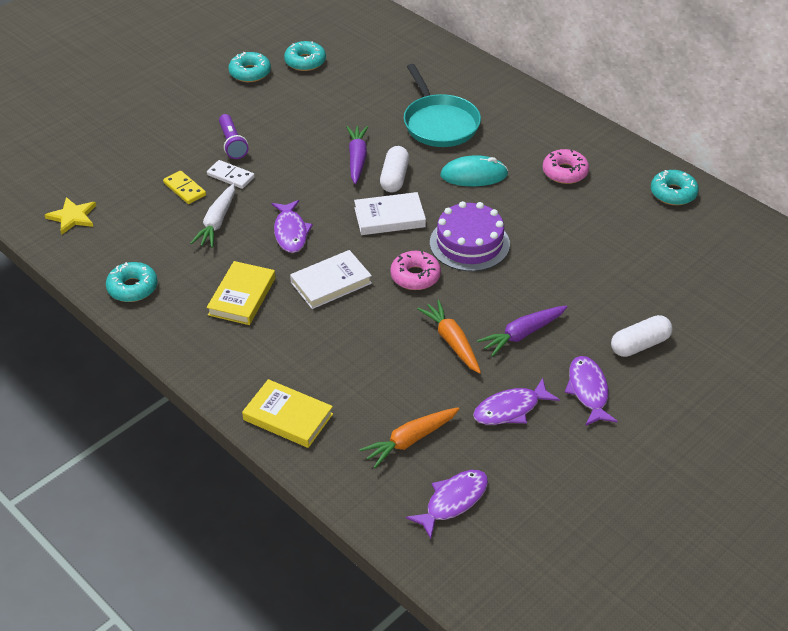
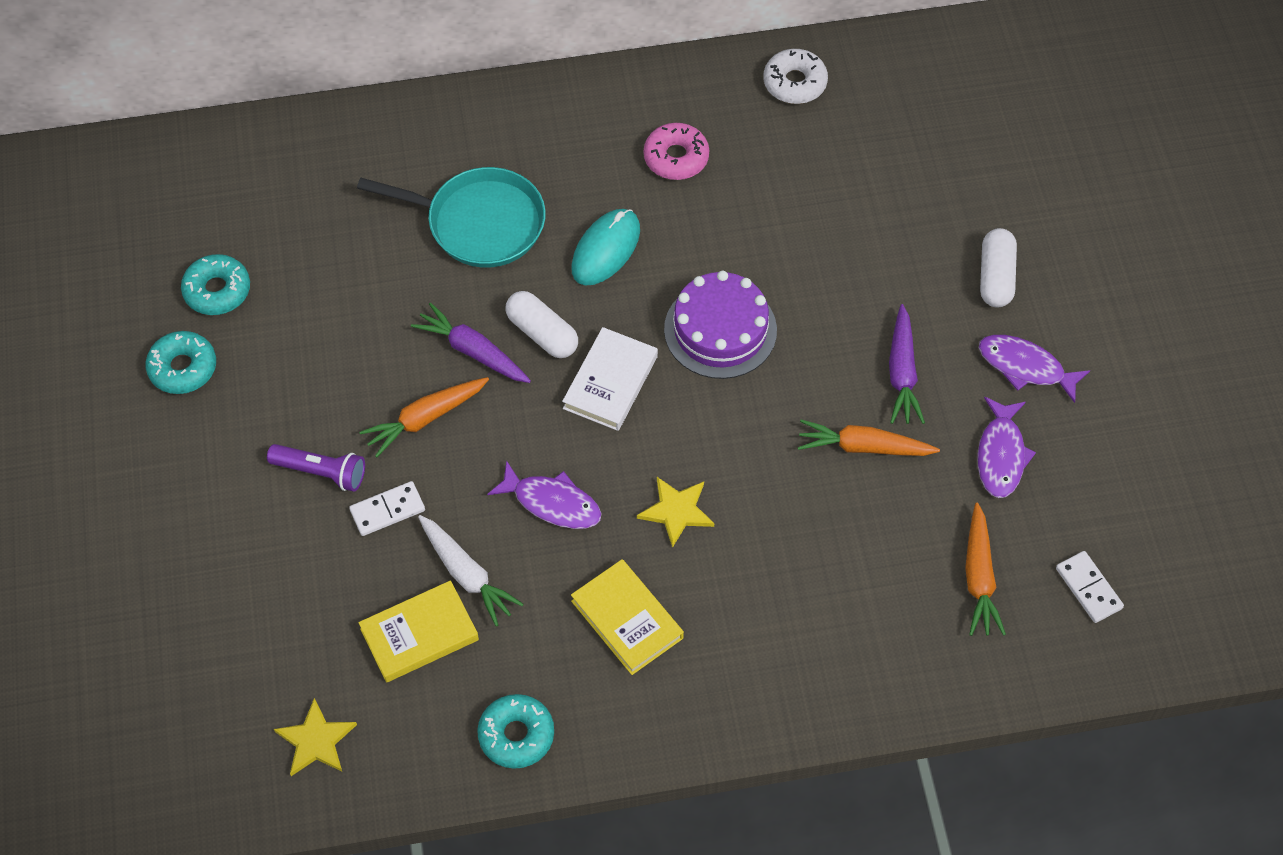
camera: 55 degrees left, 15 degrees up
(184, 189) = (369, 577): yellow domino -> none
(288, 417) = (861, 679): yellow book -> yellow book (419, 634)
(298, 162) = (425, 419): none -> orange carrot
(331, 283) = (676, 511): white book -> yellow star
(415, 276) = (732, 418): pink donut -> none
(453, 501) = (1088, 588): purple fish -> white domino
(673, 193) = (794, 83): turquoise donut -> white donut

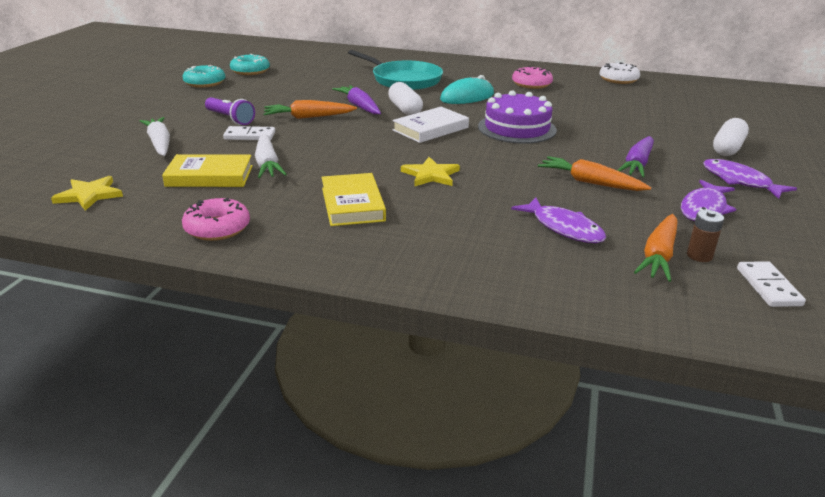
camera: 25 degrees right, 30 degrees down
(286, 584) = (159, 143): none -> white carrot
(516, 735) = (217, 228): turquoise donut -> pink donut
(552, 503) = (351, 155): purple fish -> purple fish (563, 228)
(1017, 559) = (699, 256): none -> brown battery

